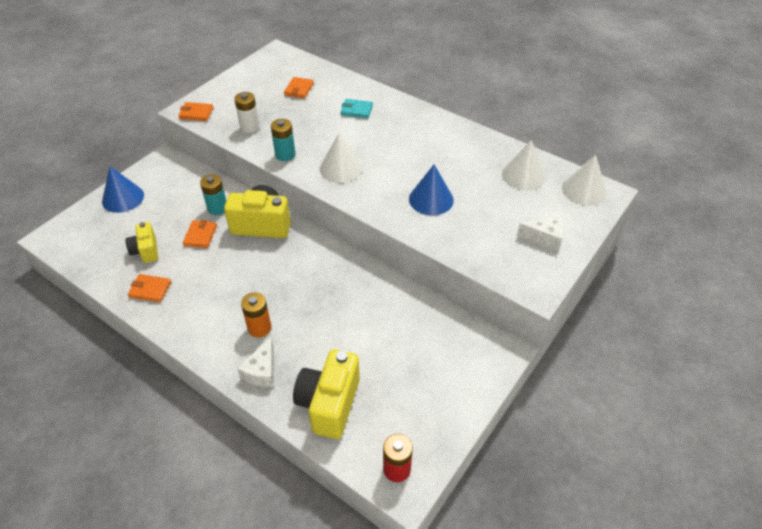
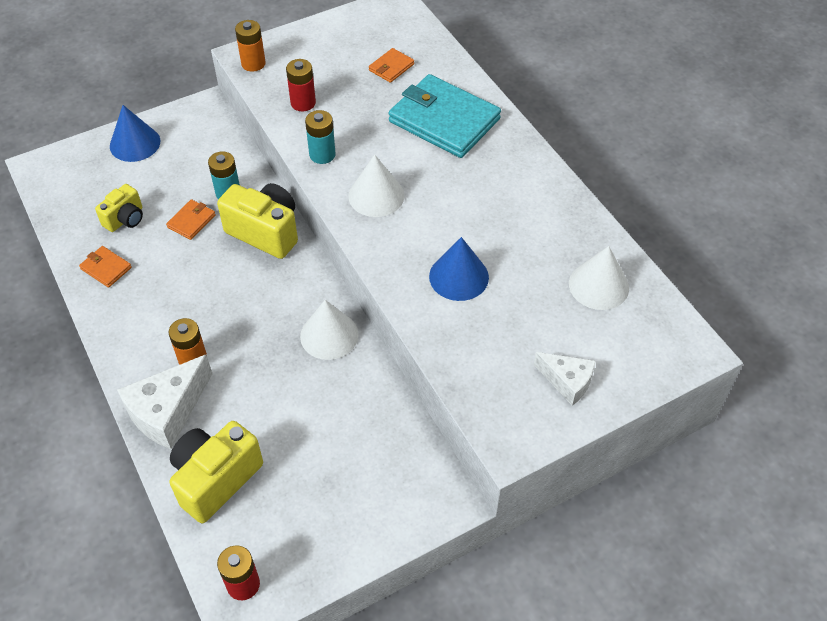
camera: 25 degrees right, 5 degrees up
(146, 251) = (125, 219): yellow camera -> yellow camera turned 150 degrees counterclockwise
(196, 113) = (253, 63): orange wallet -> orange battery
(250, 127) = (303, 103): white battery -> red battery
(262, 371) = (168, 411): white cheese -> white cheese, size x1.63
(356, 110) = (444, 120): turquoise wallet -> turquoise wallet, size x2.30
(584, 190) = (666, 335): white cone -> white cone (329, 335)

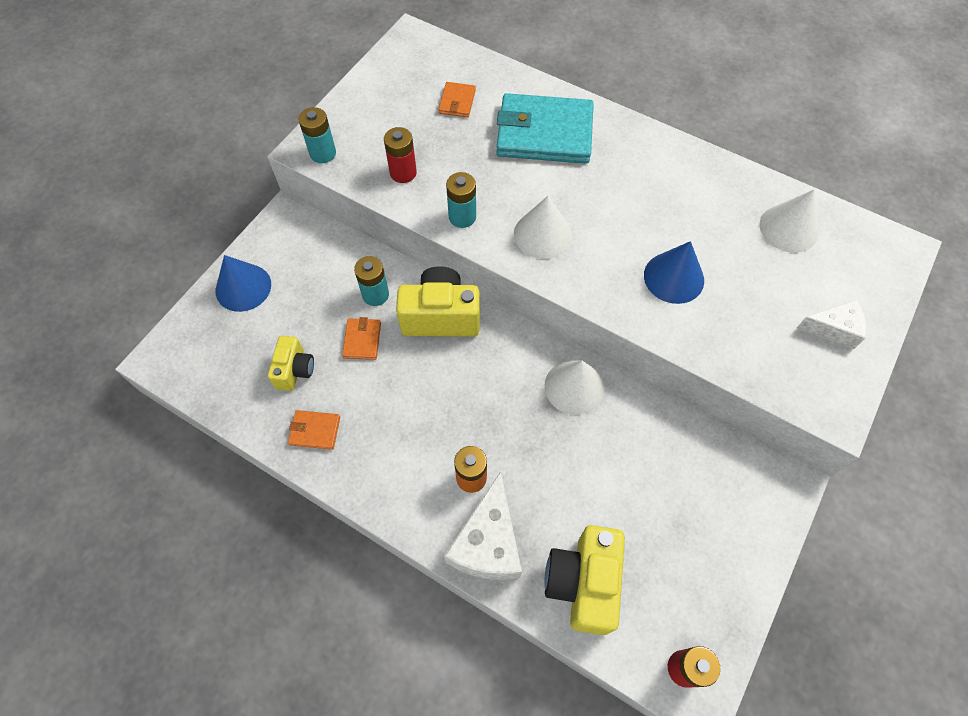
camera: 30 degrees left, 10 degrees up
(253, 63) = (323, 153): orange battery -> turquoise battery

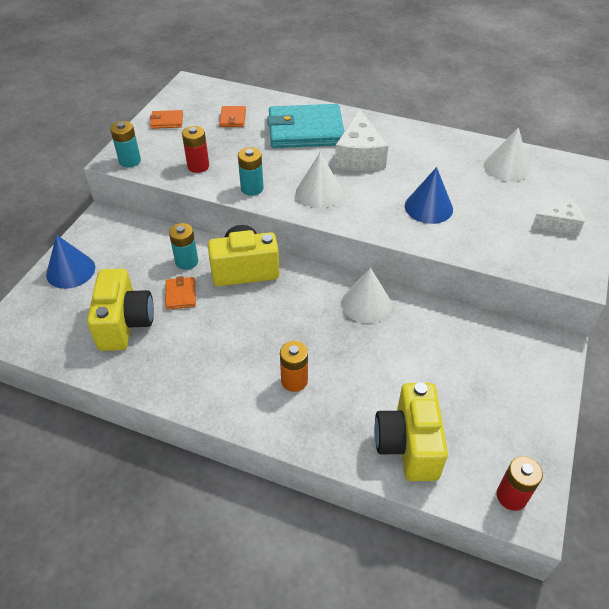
camera: 10 degrees left, 15 degrees down
(295, 370) = (125, 324): yellow camera -> yellow camera, size x1.71
(315, 431) = (150, 365): orange wallet -> orange wallet (167, 121)
(488, 542) = (319, 427): white cheese -> white cheese (359, 156)

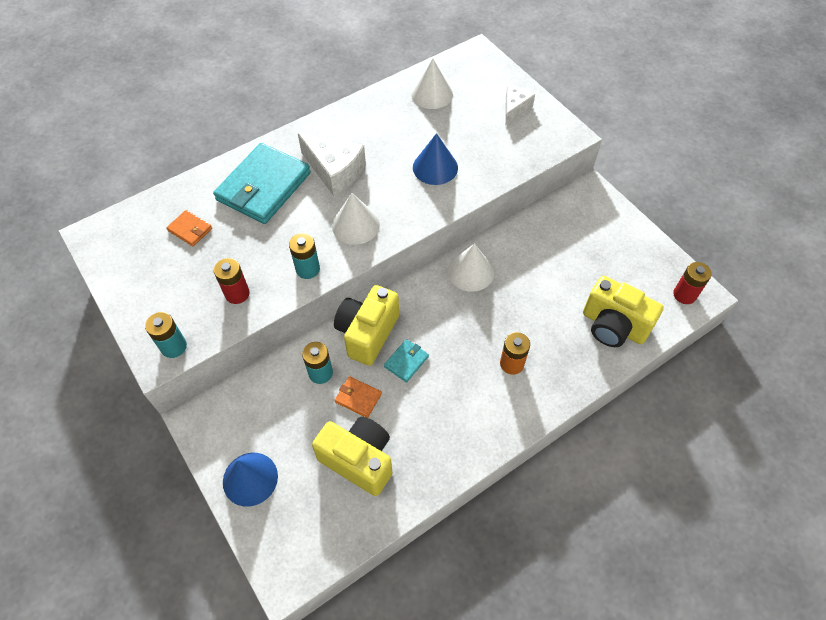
camera: 55 degrees left, 10 degrees up
(167, 121) = (138, 285): orange wallet -> none
(237, 307) = (406, 362): none -> turquoise wallet

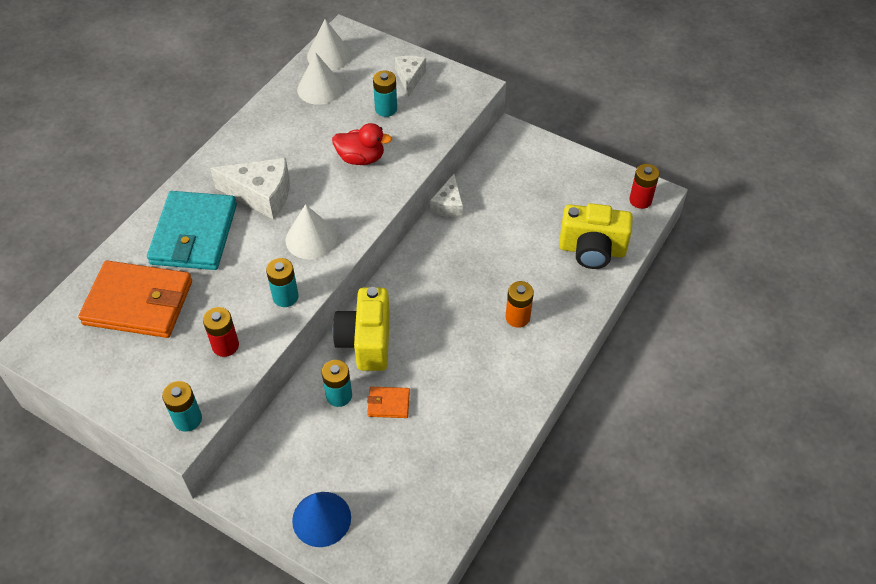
camera: 25 degrees left, 5 degrees down
(190, 230) = (138, 303): orange wallet -> orange wallet, size x2.30
(359, 460) = (419, 458): yellow camera -> none
(406, 362) = (418, 353): turquoise wallet -> none
(435, 167) = (361, 158): blue cone -> red duck
(471, 272) = (437, 248): white cone -> white cone (329, 55)
(479, 130) = (386, 109): none -> turquoise battery
(500, 236) = (448, 205): none -> white cheese

